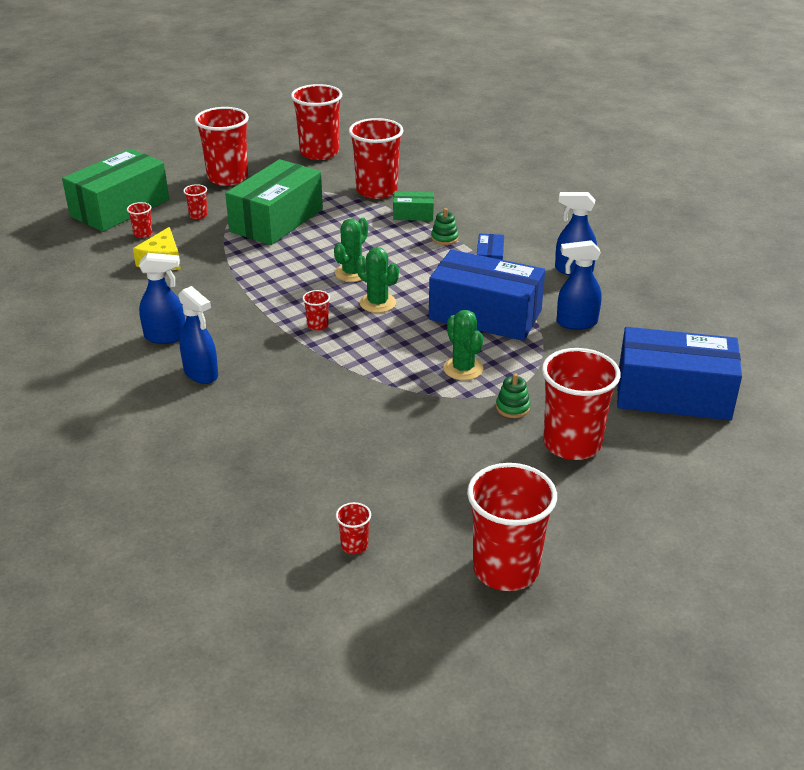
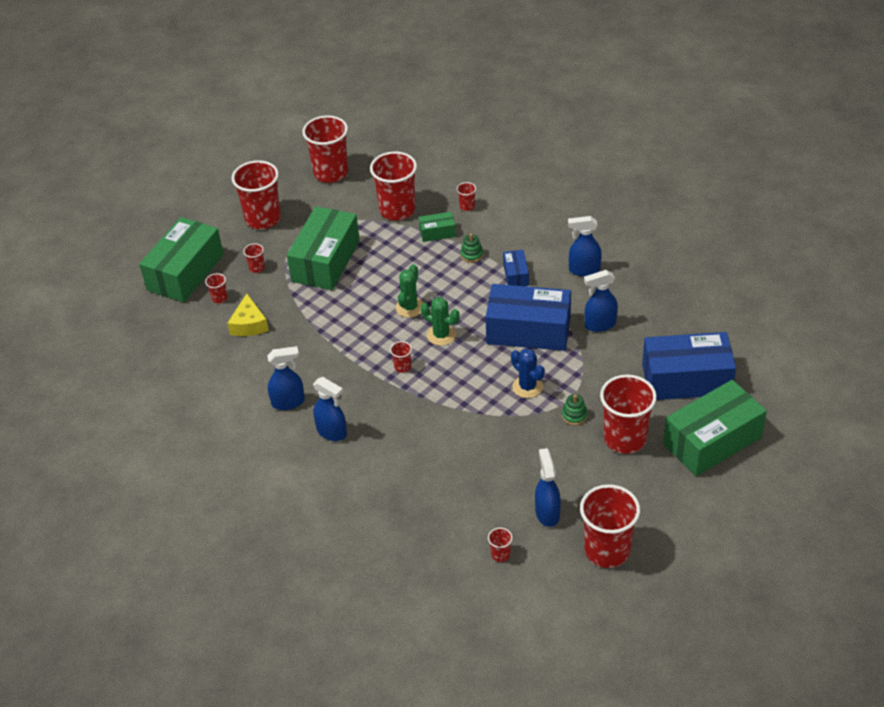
camera: 10 degrees left, 10 degrees up
(437, 508) = (547, 513): none -> blue spray bottle
(456, 198) = (467, 206): none -> red cup
(463, 369) = (527, 387): green cactus -> blue cactus
(692, 466) = (712, 441): none -> green box

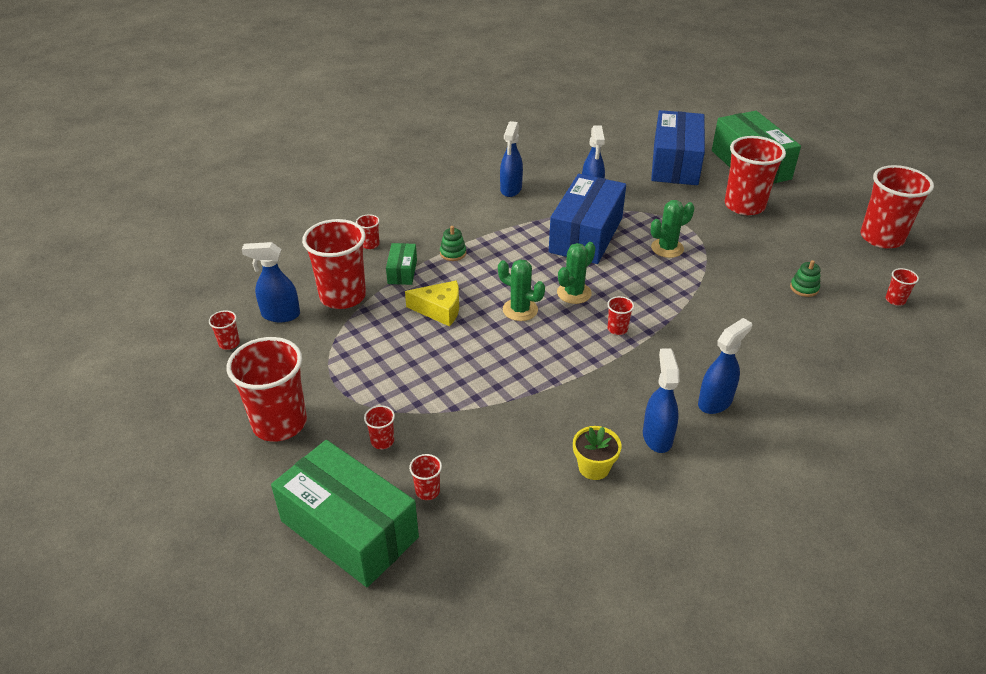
camera: 80 degrees left, 5 degrees down
(249, 324) = (496, 462): yellow cheese -> yellow cheese (440, 310)
(253, 372) = (594, 467): none -> yellow flower pot
(325, 261) = (403, 370): green box -> none
(331, 173) = (229, 343): red cup -> red cup, size x0.42
(516, 274) = (499, 230): blue box -> none
(527, 387) = (667, 248): blue cactus -> green cactus
(547, 513) = (838, 263): blue spray bottle -> blue spray bottle (280, 315)
(574, 415) = (711, 227): green stacking toy -> green stacking toy (804, 288)

